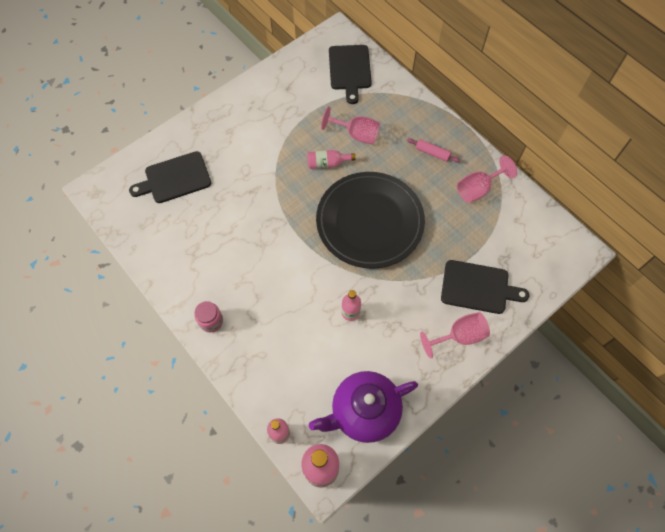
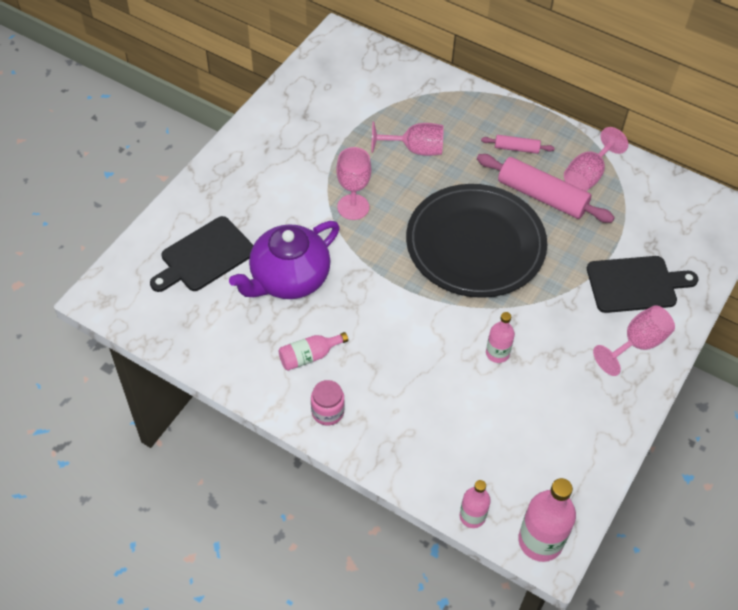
camera: 20 degrees left, 10 degrees down
(293, 168) = (353, 207): none -> pink goblet
(327, 163) = (393, 191): pink bottle -> pink bottle (309, 356)
(350, 70) = (374, 77): black cutting board -> none
(364, 411) = (563, 460): purple teapot -> purple teapot (288, 279)
(436, 196) = (542, 196): none -> pink rolling pin

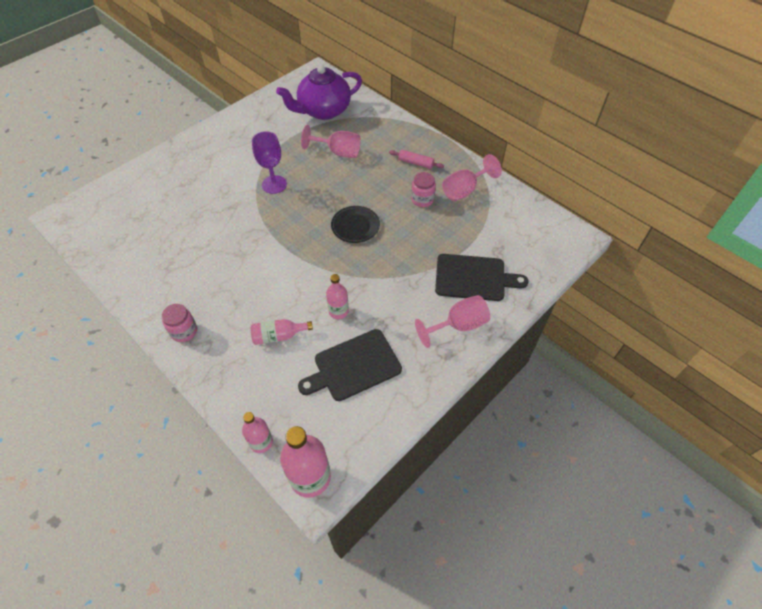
camera: 15 degrees right, 0 degrees up
(205, 256) = (150, 201): black cutting board -> black cutting board (354, 366)
(288, 279) = (202, 227): purple teapot -> purple teapot (323, 111)
(309, 356) = (190, 286): pink bottle -> pink bottle (279, 336)
(353, 207) = (274, 184): pink goblet -> purple goblet
(475, 244) = (355, 226): black plate -> black plate, size x0.43
(542, 196) = (422, 199): pink rolling pin -> pink jar

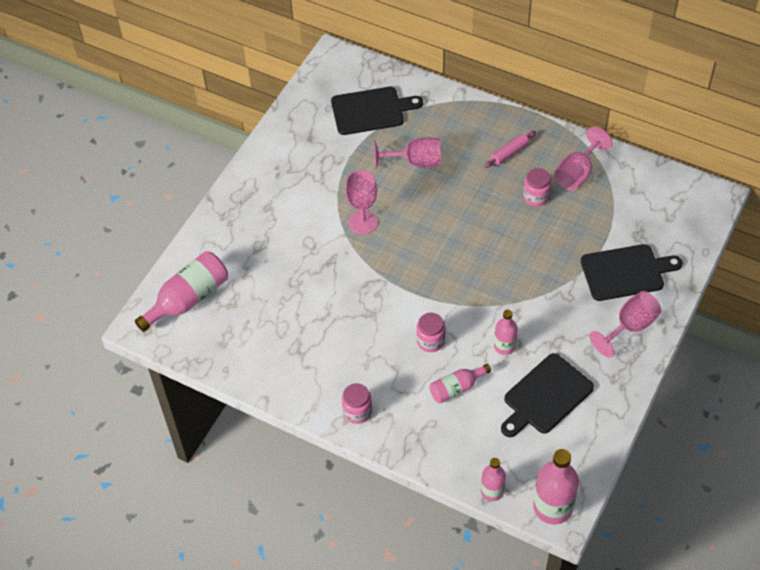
camera: 15 degrees left, 0 degrees up
(109, 206) = (188, 299): none -> pink bottle
(274, 184) = (363, 222): purple goblet -> pink goblet
(278, 289) = (430, 341): none -> pink jar
(323, 111) = (371, 110): purple teapot -> black cutting board
(355, 226) = (478, 248): black plate -> none
(416, 163) = (509, 153): pink rolling pin -> pink rolling pin turned 45 degrees counterclockwise

